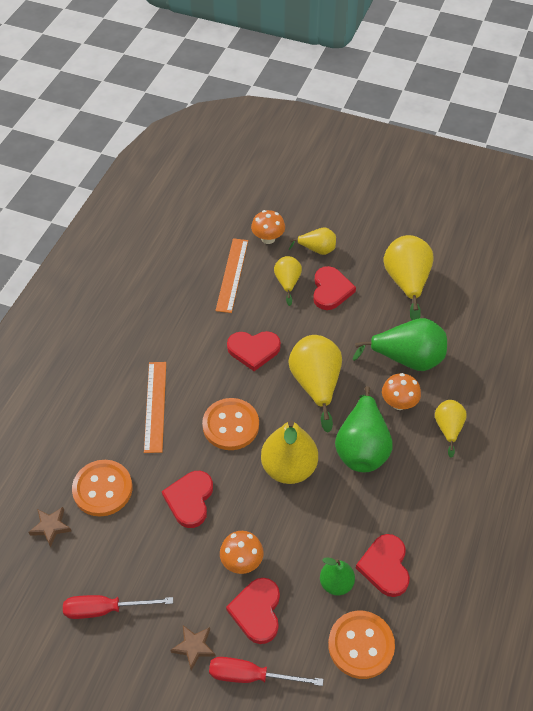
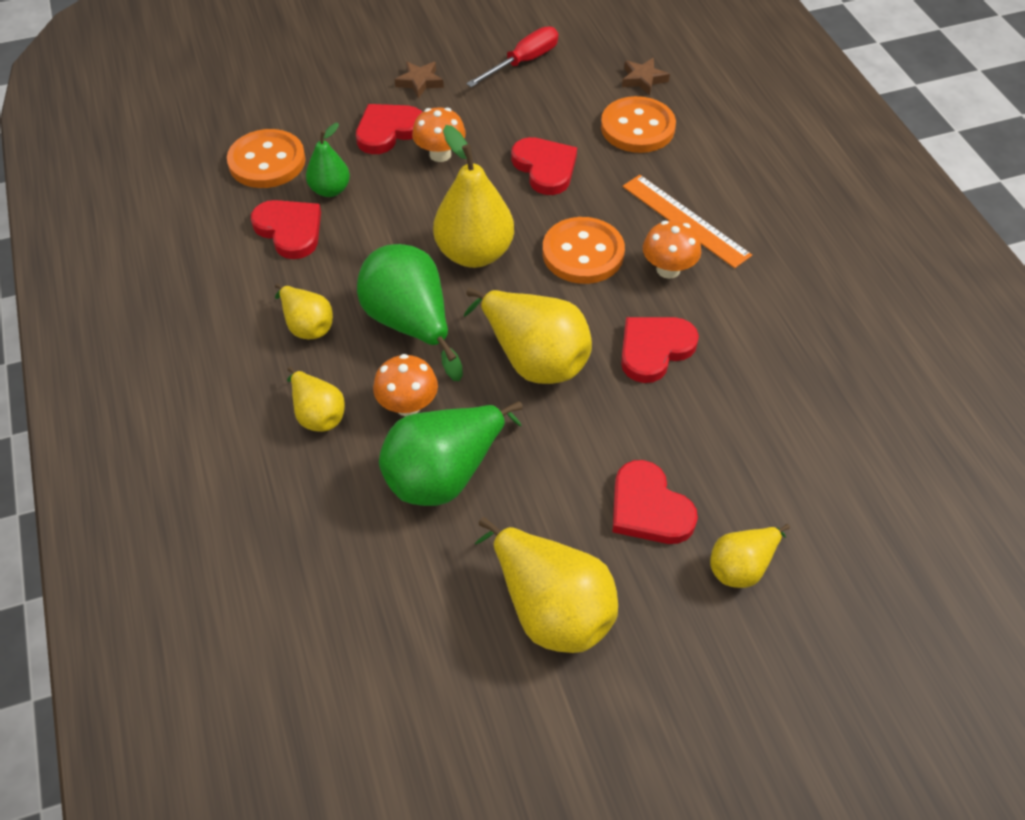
camera: 140 degrees right, 0 degrees up
(232, 275) = (805, 432): orange ruler -> none
(251, 676) = (351, 93): red screwdriver -> none
(257, 611) = (388, 131): red heart -> red heart turned 90 degrees counterclockwise
(268, 238) = (832, 530): orange mushroom -> orange mushroom (668, 269)
(287, 283) = (719, 475): yellow pear -> yellow pear (307, 325)

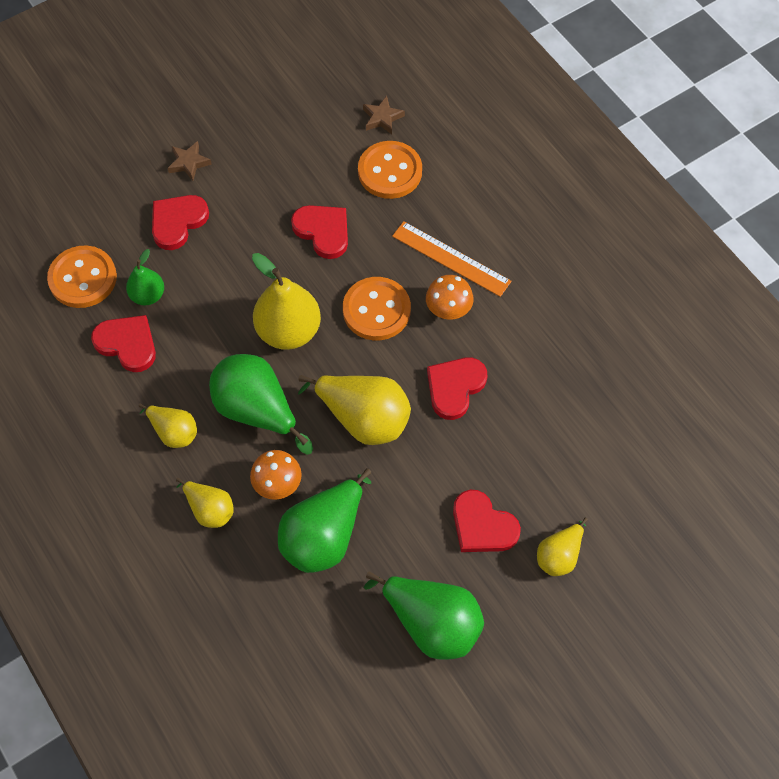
camera: 15 degrees left, 10 degrees up
(440, 154) = (230, 237): orange mushroom -> none
(523, 62) = (273, 121): red screwdriver -> none
(550, 608) = (431, 623): yellow pear -> green pear

